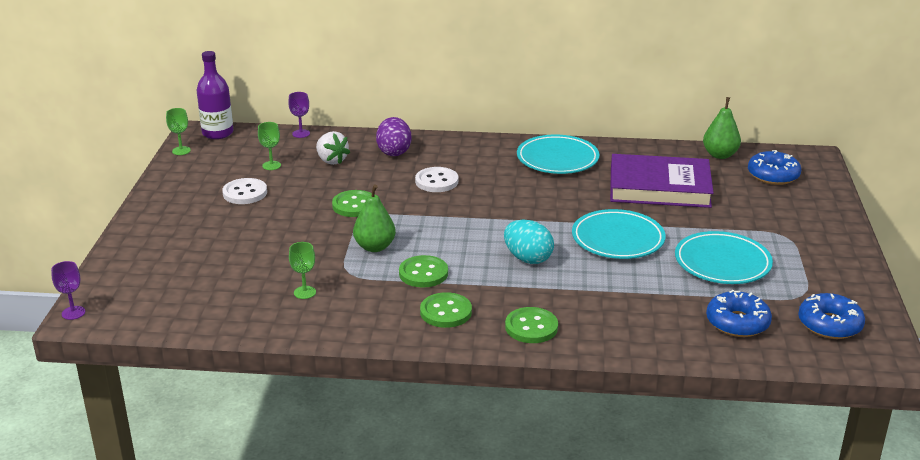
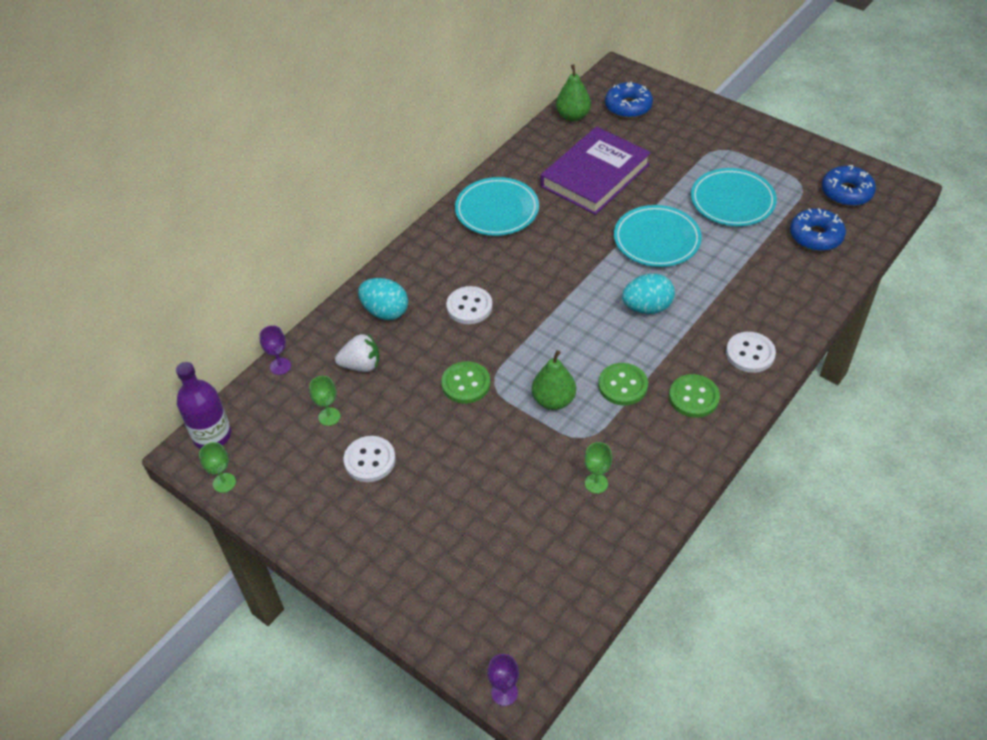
camera: 55 degrees left, 20 degrees up
(394, 152) = (385, 311): purple egg -> turquoise egg
(531, 327) = (750, 353): green button -> white button

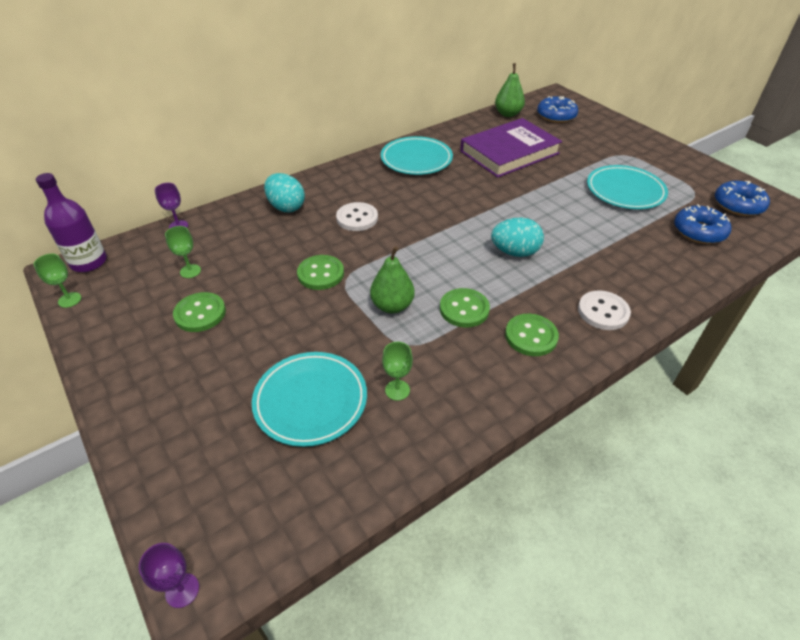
camera: 15 degrees right, 5 degrees down
(361, 365) = (242, 240): white strawberry -> none
(370, 460) = (200, 313): white button -> green button
(656, 240) = (544, 205): turquoise plate -> turquoise plate (310, 401)

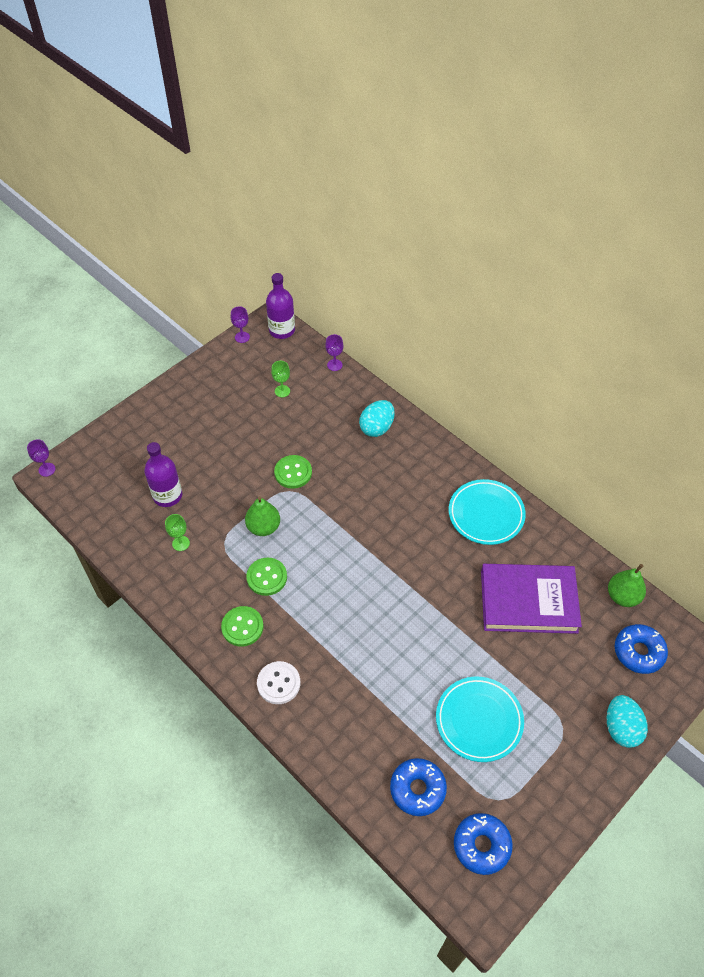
camera: 80 degrees right, 10 degrees up
(69, 300) = (242, 337): green goblet -> purple goblet
(200, 313) = (239, 412): green button -> none
(310, 401) = (167, 495): turquoise plate -> purple bottle
(357, 218) = (372, 482): white button -> none
(509, 152) = (528, 601): purple book -> purple book turned 45 degrees counterclockwise
(515, 252) = (348, 612): turquoise egg -> turquoise egg (621, 728)

